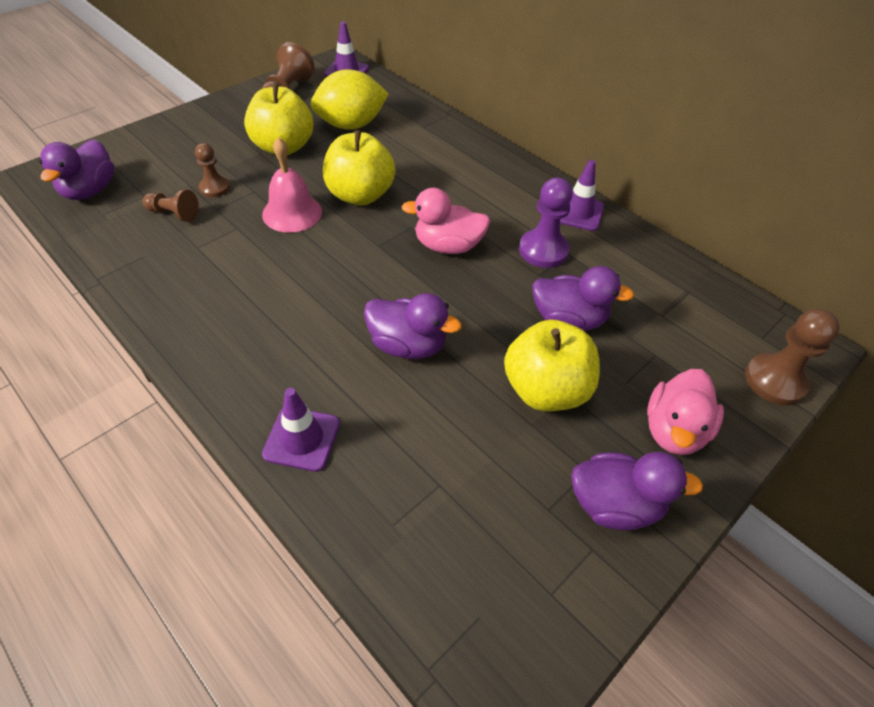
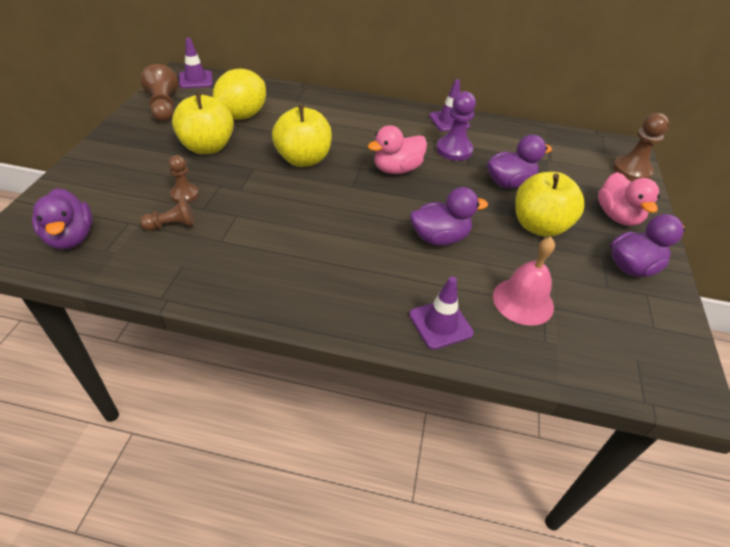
camera: 35 degrees left, 5 degrees down
(292, 213) = (267, 189): pink bell -> pink bell (523, 301)

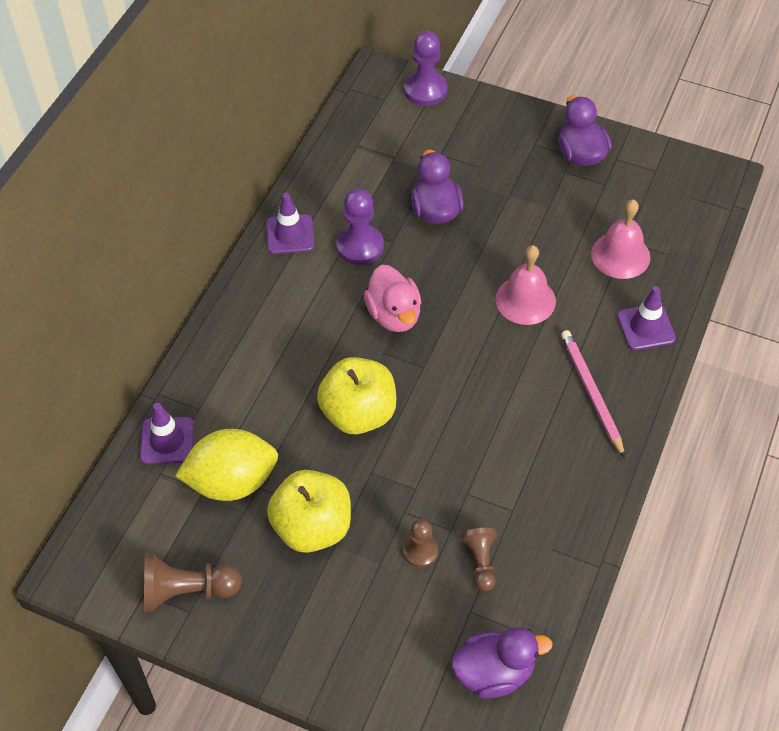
camera: 75 degrees left, 10 degrees up
(195, 80) = (101, 548): purple traffic cone -> purple traffic cone (167, 441)
(242, 115) = (232, 481): yellow lemon -> yellow lemon turned 60 degrees counterclockwise
(350, 285) = (591, 393): none -> pink pencil
(439, 238) = (525, 300): purple duck -> pink bell
(539, 226) = (514, 207): yellow apple -> none
(617, 216) = (504, 135): pink duck -> none
(631, 170) = (425, 90): brown pawn -> purple pawn

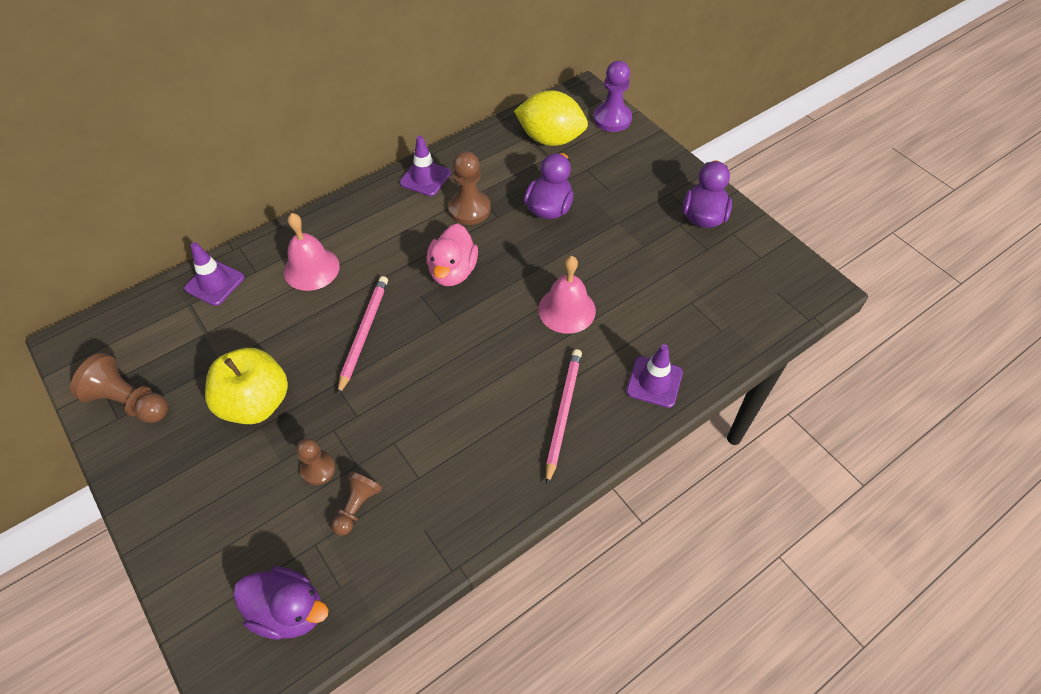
camera: 30 degrees right, 0 degrees up
(232, 481) = (231, 336): yellow lemon -> yellow lemon (550, 139)
(358, 413) = (364, 333): yellow apple -> pink pencil
(360, 246) = (469, 209): purple pawn -> brown pawn
(620, 255) = (677, 311): pink bell -> pink bell (311, 268)

